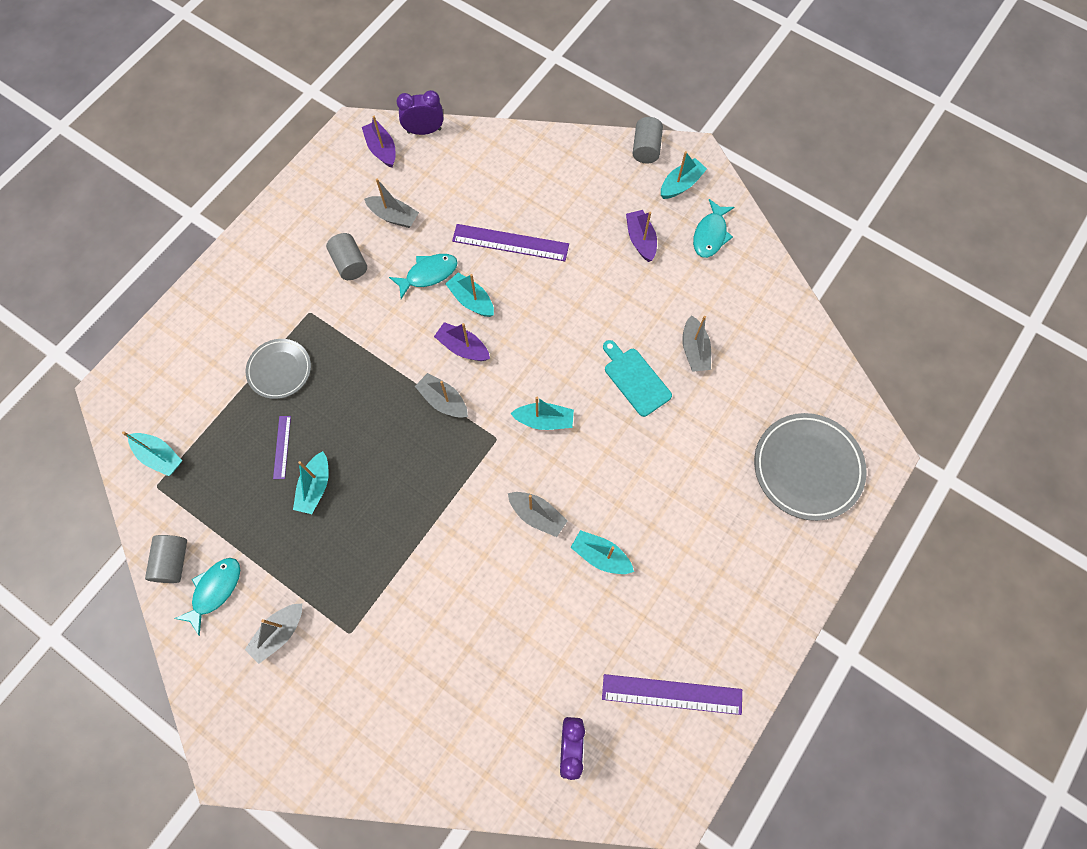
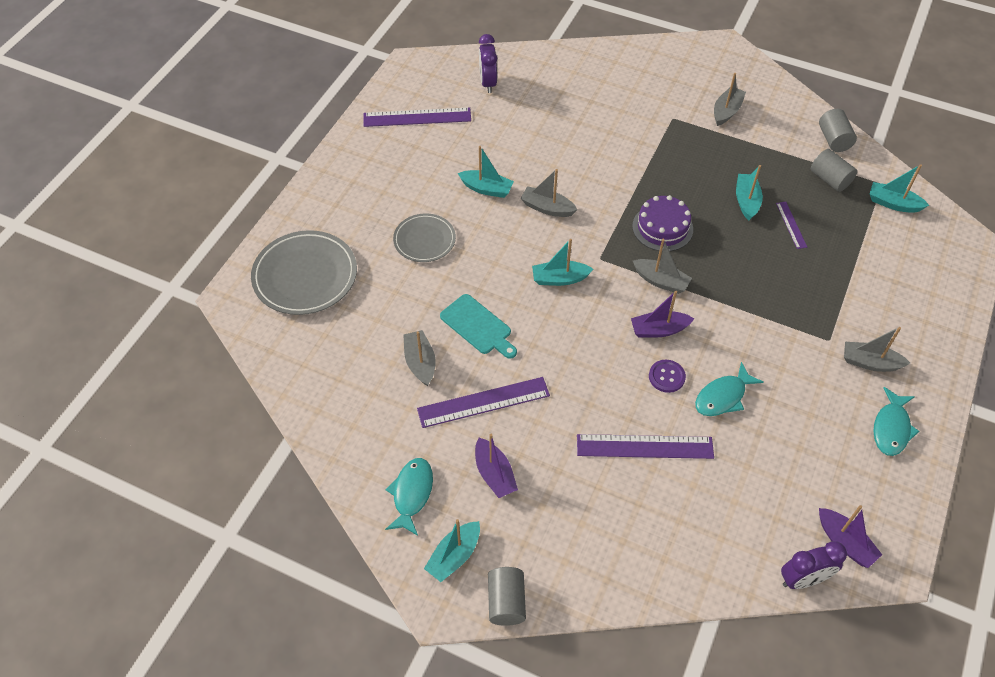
camera: 170 degrees right, 15 degrees down
(215, 590) = (790, 128): turquoise fish -> turquoise fish (891, 428)
(279, 370) = (828, 284): grey plate -> grey plate (424, 240)
(350, 264) = (812, 395): grey cylinder -> grey cylinder (829, 179)
(393, 216) = (790, 456): grey boat -> grey boat (870, 362)
(419, 466) = (662, 227): none -> purple cake
(463, 347) = (659, 330): purple boat -> purple boat turned 150 degrees clockwise
(471, 300) = (666, 377): turquoise boat -> purple button
(641, 302) = (483, 402): none -> purple ruler

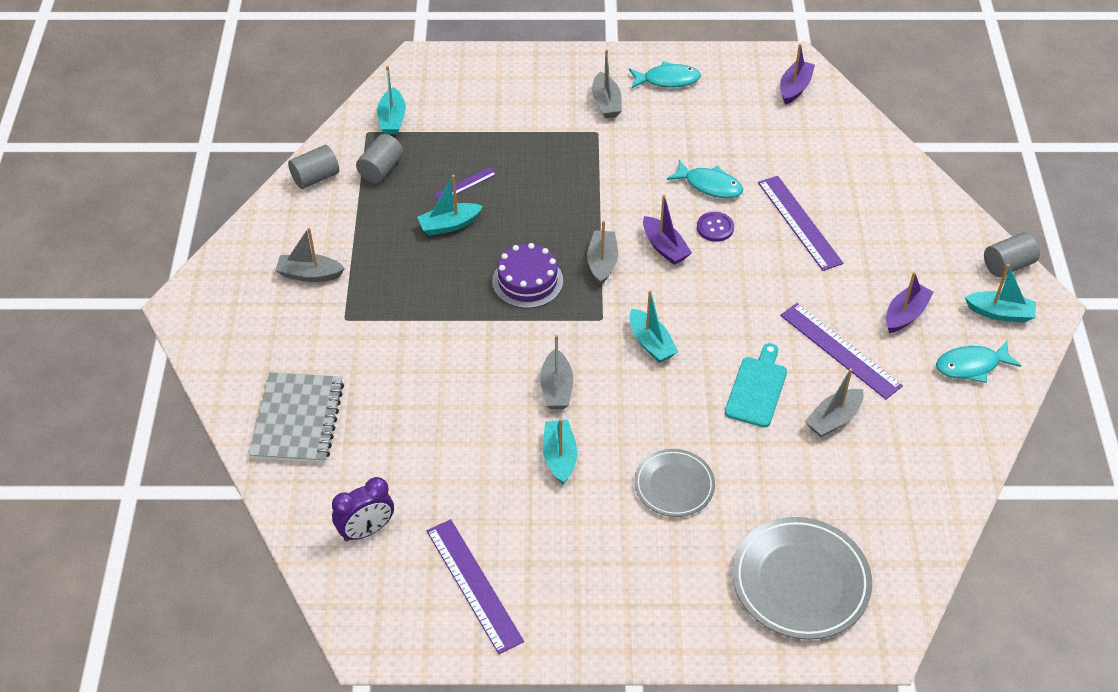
camera: 115 degrees left, 5 degrees down
(593, 75) = (298, 420): none -> grey notebook
(803, 579) = (844, 103): purple clock -> none

